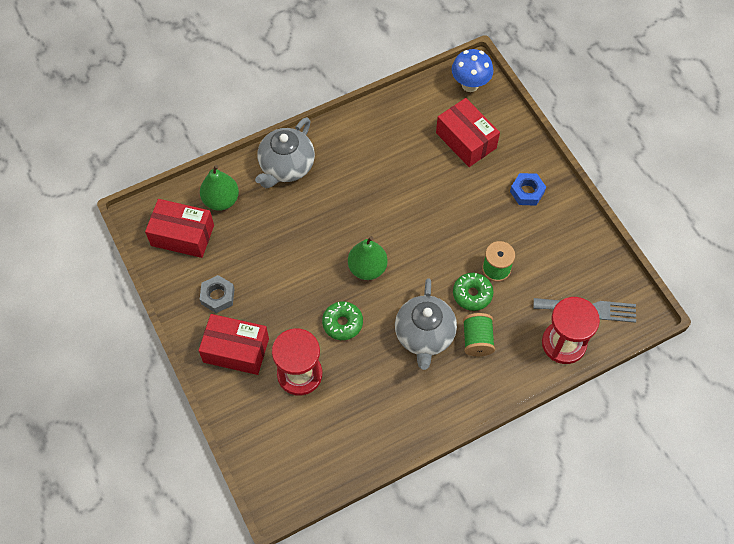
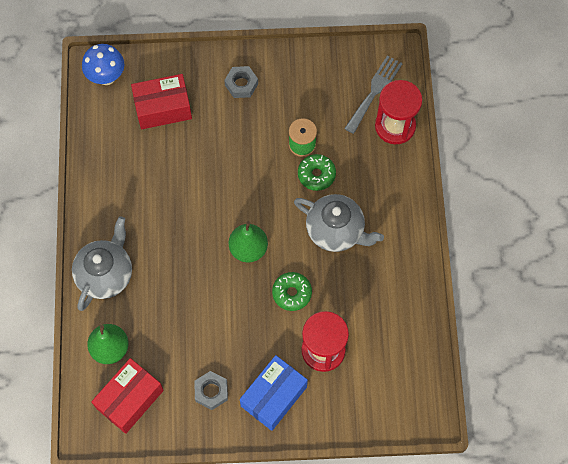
camera: 65 degrees left, 5 degrees up
(236, 350) = (273, 396): red box -> blue box
(286, 167) = (106, 274): grey teapot -> grey teapot turned 120 degrees counterclockwise
(477, 340) = (360, 191): green spool -> none
(527, 192) = (241, 84): blue nut -> grey nut

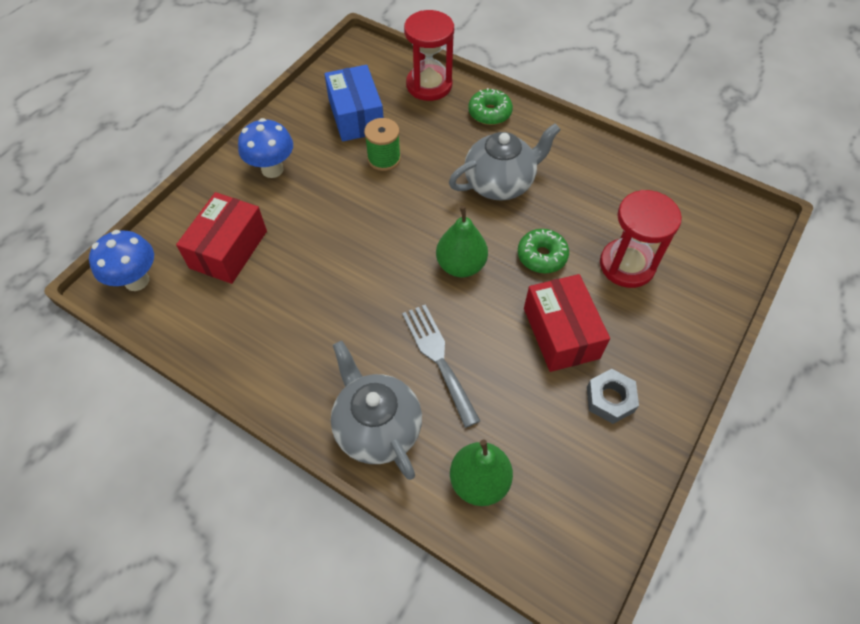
camera: 55 degrees left, 10 degrees down
(130, 399) = (564, 499): red box -> red box (561, 333)
(241, 84) = (272, 169): grey nut -> blue mushroom
(273, 396) = (654, 339): blue box -> blue box (356, 116)
(316, 175) = (426, 165): green donut -> green donut (489, 113)
(374, 91) = (381, 80): grey fork -> grey fork (438, 358)

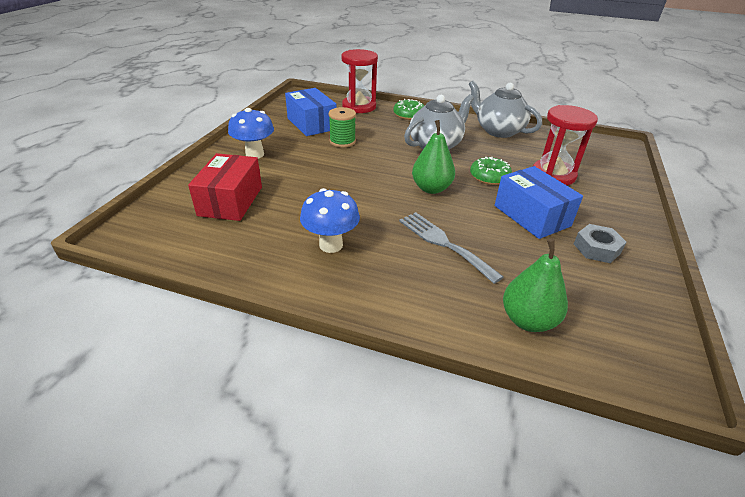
camera: 15 degrees left, 20 degrees down
(137, 280) = (146, 229): blue mushroom -> blue mushroom (331, 245)
(377, 427) = (414, 297): grey teapot -> grey teapot (498, 131)
(561, 333) = (531, 216): red box -> blue box

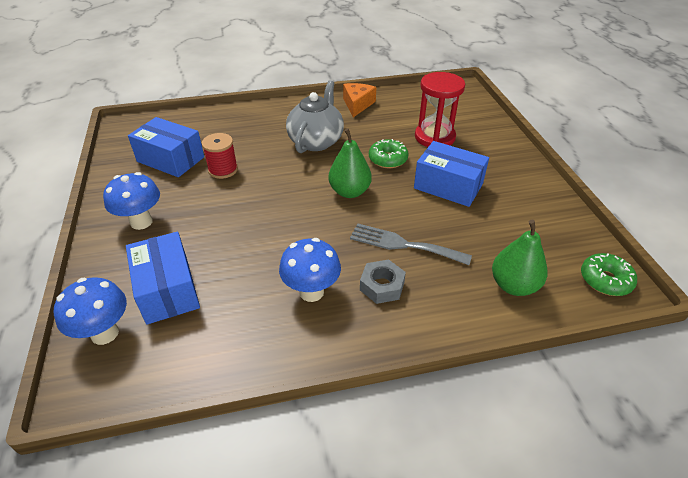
camera: 30 degrees left, 5 degrees up
(167, 210) = (105, 333): none -> blue mushroom
(230, 201) = (167, 290): red box -> blue box
(342, 141) = (223, 170): green spool -> red spool
(359, 106) = (203, 120): red hourglass -> none
(409, 115) = (263, 113): green donut -> green donut (605, 280)
(498, 131) = (357, 104): grey teapot -> orange cheese
(596, 248) = (513, 197): grey nut -> grey nut (382, 286)

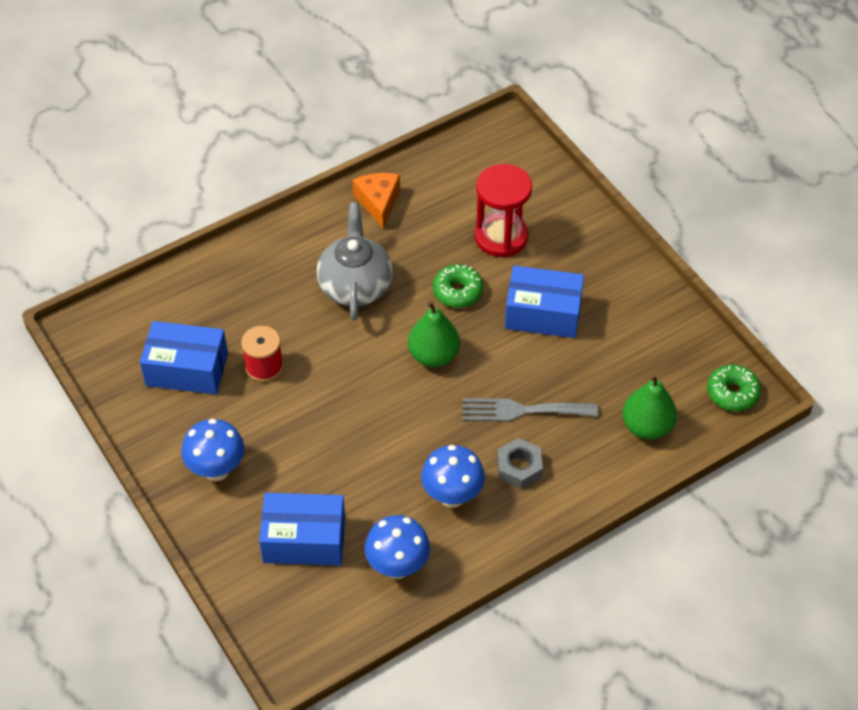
camera: 20 degrees left, 10 degrees up
(105, 333) = (274, 603): blue mushroom -> blue mushroom (398, 566)
(167, 290) = (304, 540): blue box -> blue box turned 45 degrees counterclockwise

